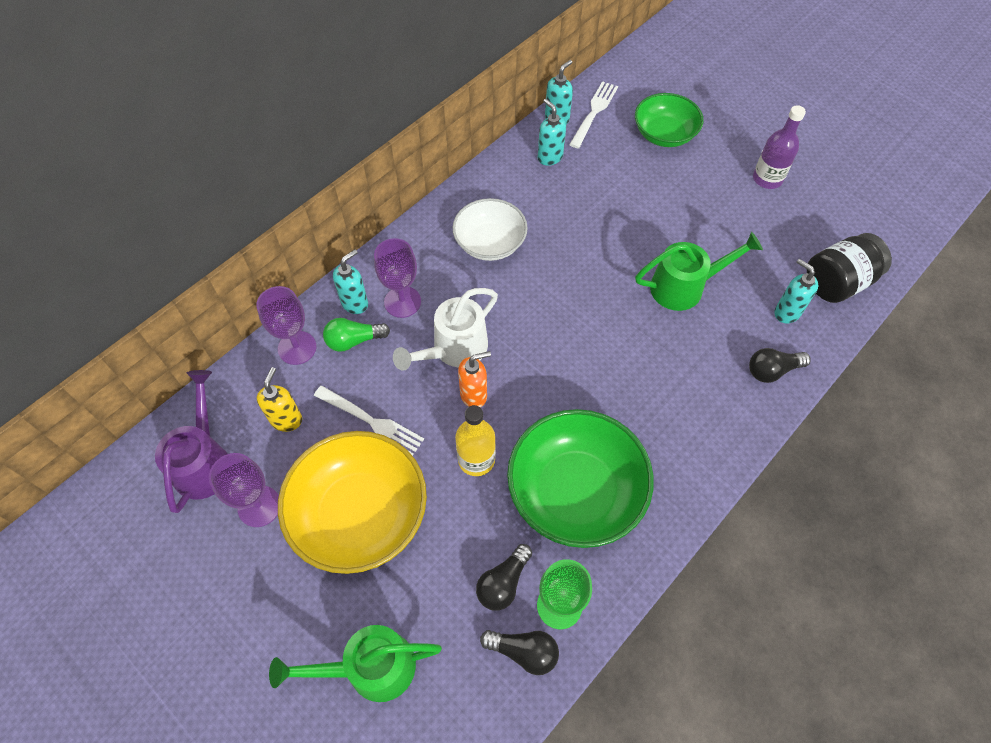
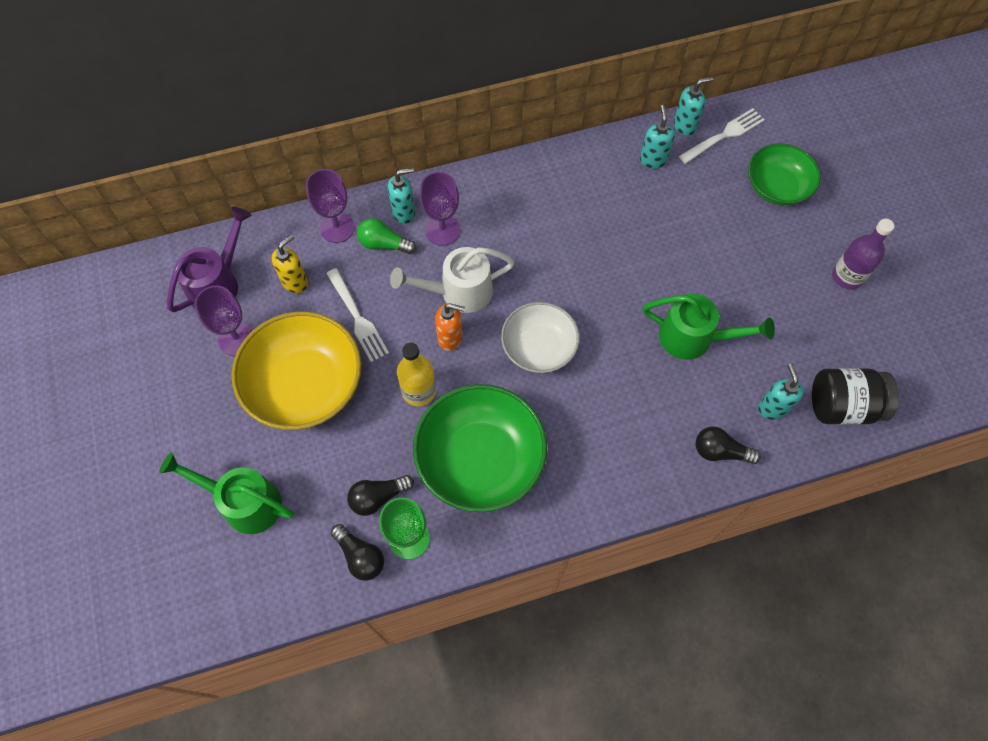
camera: 30 degrees right, 5 degrees up
(490, 243) = (548, 214): white bowl -> white bowl (539, 347)

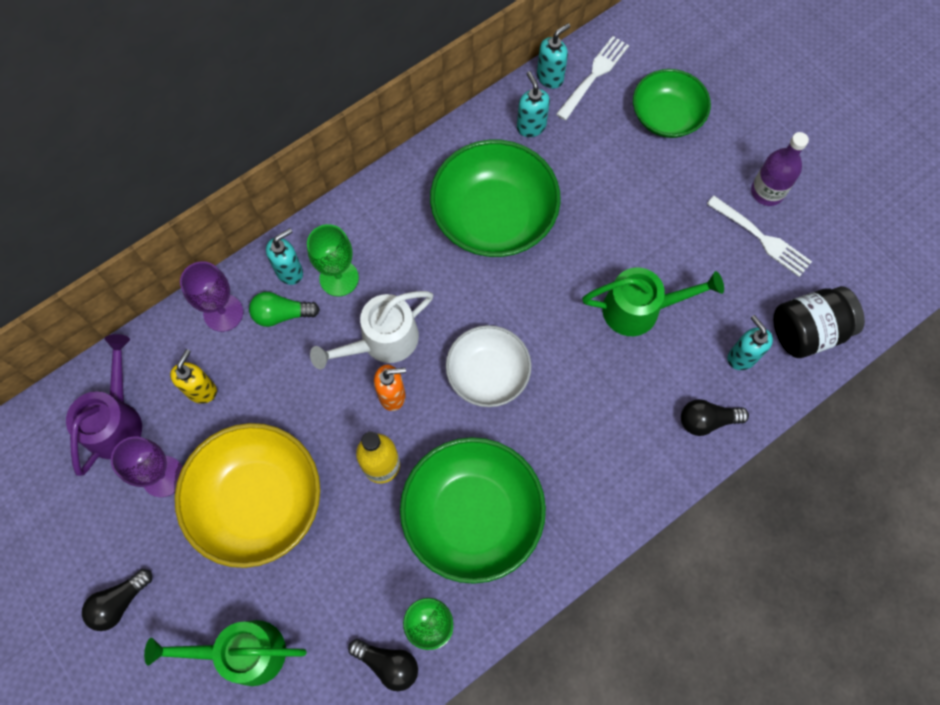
camera: 20 degrees left, 5 degrees up
(357, 317) = (284, 406): white fork -> white fork (760, 237)
(378, 497) = (382, 594): black light bulb -> black light bulb (119, 602)
(442, 230) = (339, 278): purple goblet -> green goblet
(593, 222) = (494, 216): none -> green bowl

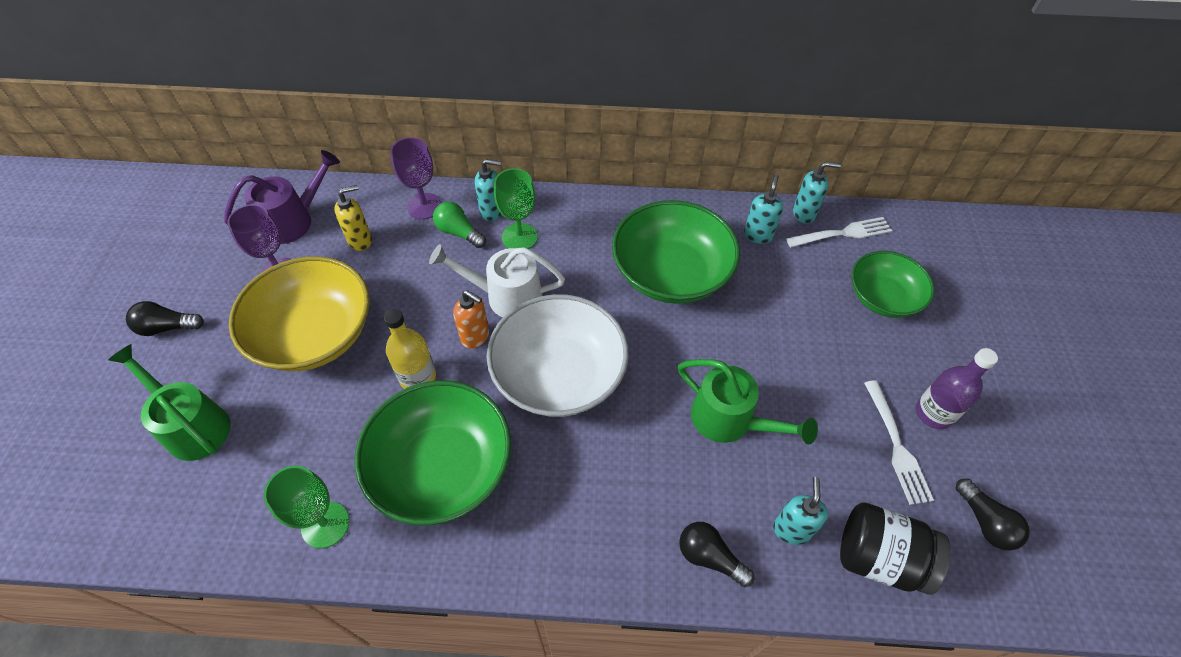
camera: 40 degrees right, 15 degrees down
(388, 664) = (267, 524): black light bulb -> black light bulb (985, 522)
(488, 374) = (559, 375): white bowl -> white bowl, size x1.59

